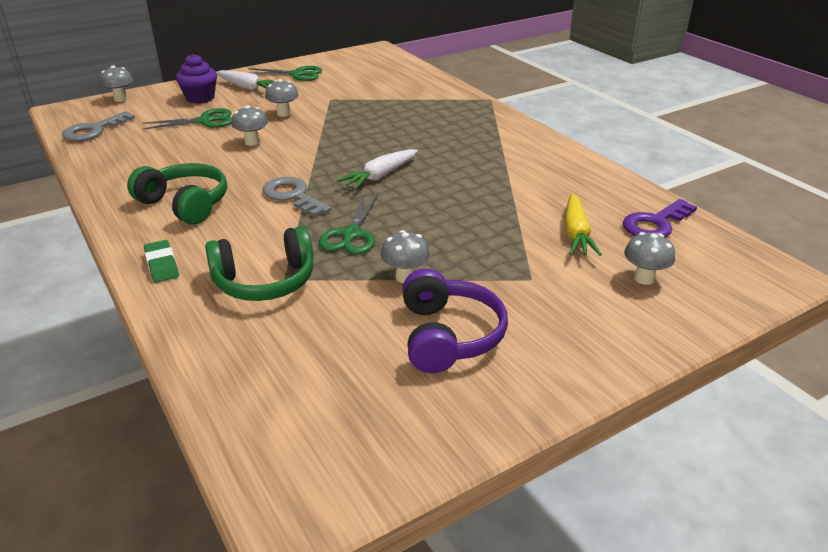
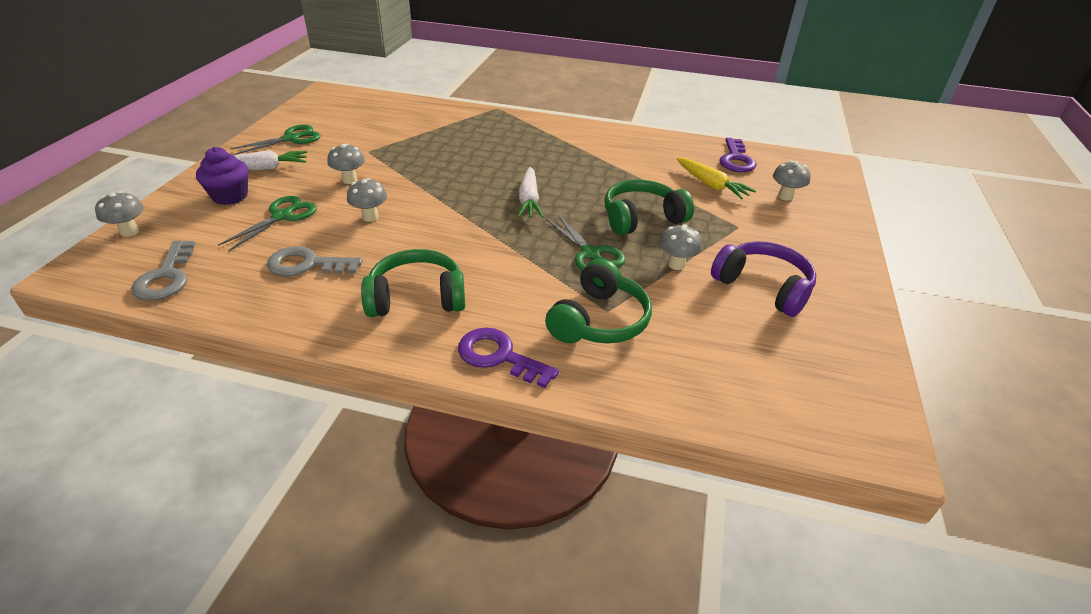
camera: 45 degrees left, 5 degrees up
(162, 265) = (499, 356): green eraser -> purple key
(293, 196) = (494, 246): grey key -> grey key (307, 264)
(447, 229) = (641, 218): none -> green headphones

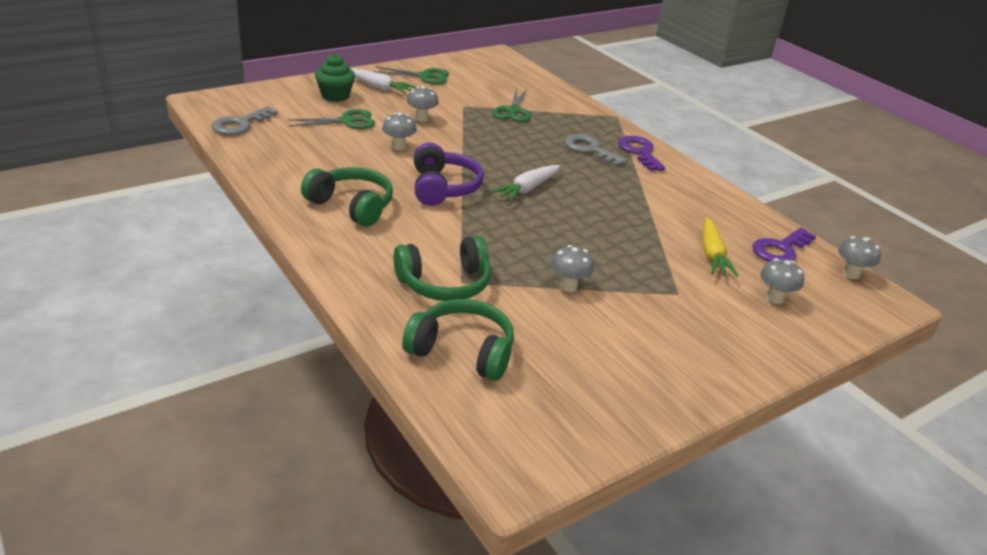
camera: 40 degrees right, 5 degrees down
(129, 232) = (256, 92): grey mushroom -> grey mushroom (851, 274)
(230, 196) = (335, 96): purple cupcake -> green cupcake
(307, 264) = (319, 155): grey key -> grey key (590, 150)
(499, 356) = (347, 263): purple key -> purple key (639, 152)
(590, 254) = (512, 244): green scissors -> green scissors (513, 111)
(641, 218) = (598, 244): green headphones -> green headphones (462, 351)
(763, 287) = (615, 340): purple headphones -> purple headphones (443, 187)

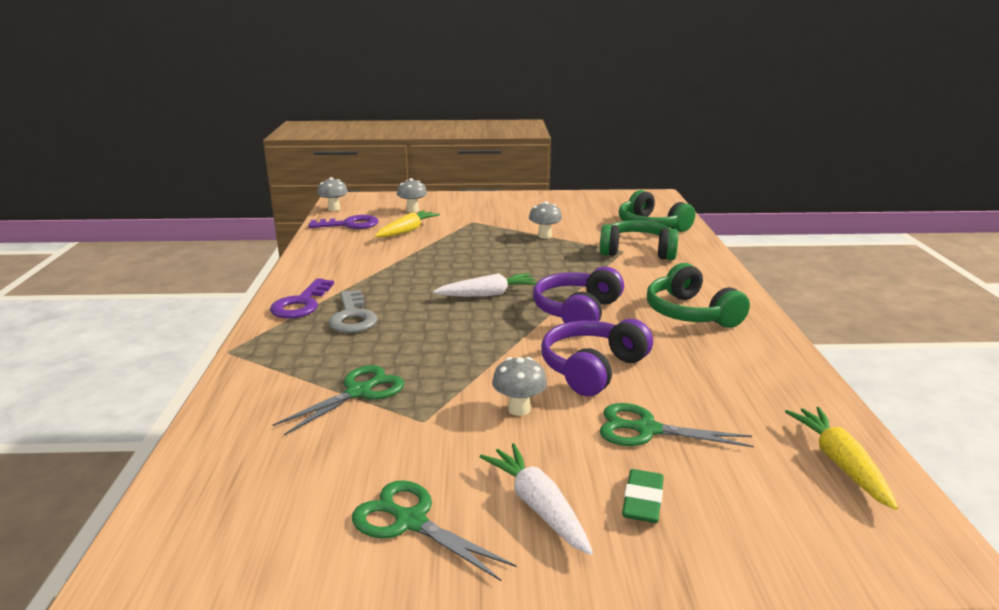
camera: 145 degrees left, 10 degrees down
(240, 124) = (839, 463): grey key -> yellow carrot
(335, 96) = (643, 501): green cupcake -> green eraser
(399, 147) = (592, 368): grey mushroom -> purple headphones

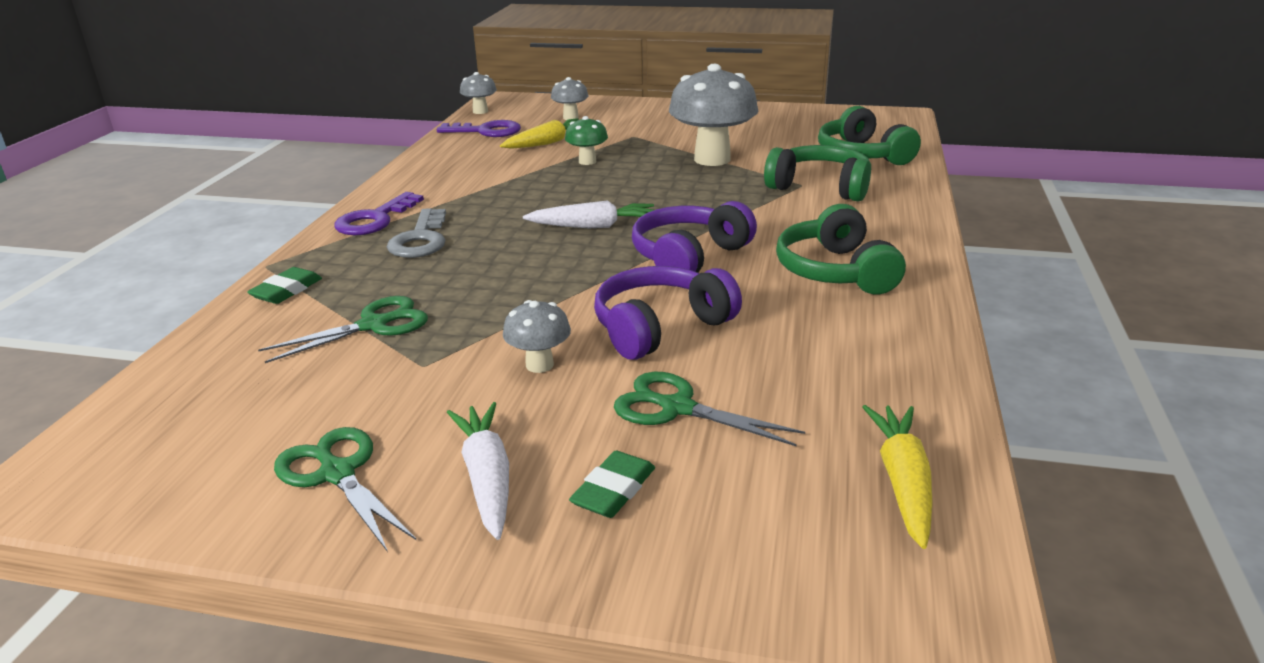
camera: 15 degrees right, 5 degrees up
(261, 371) = (287, 290): none -> green eraser
(449, 244) = (587, 161): none -> green mushroom
(544, 236) = (712, 159): grey mushroom -> grey mushroom, size x2.03

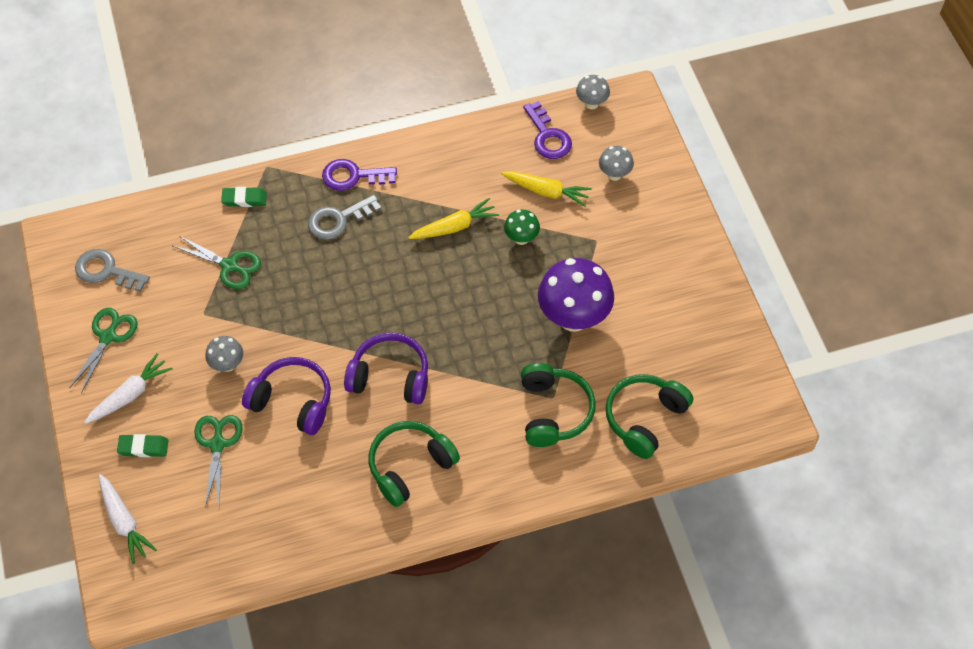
camera: 60 degrees right, 30 degrees up
(205, 441) = (106, 271): none -> grey key
(593, 226) = (408, 302): white carrot -> white carrot (124, 522)
(712, 159) = (573, 317): grey mushroom -> purple mushroom
(902, 481) = (200, 560): yellow carrot -> yellow carrot (454, 226)

